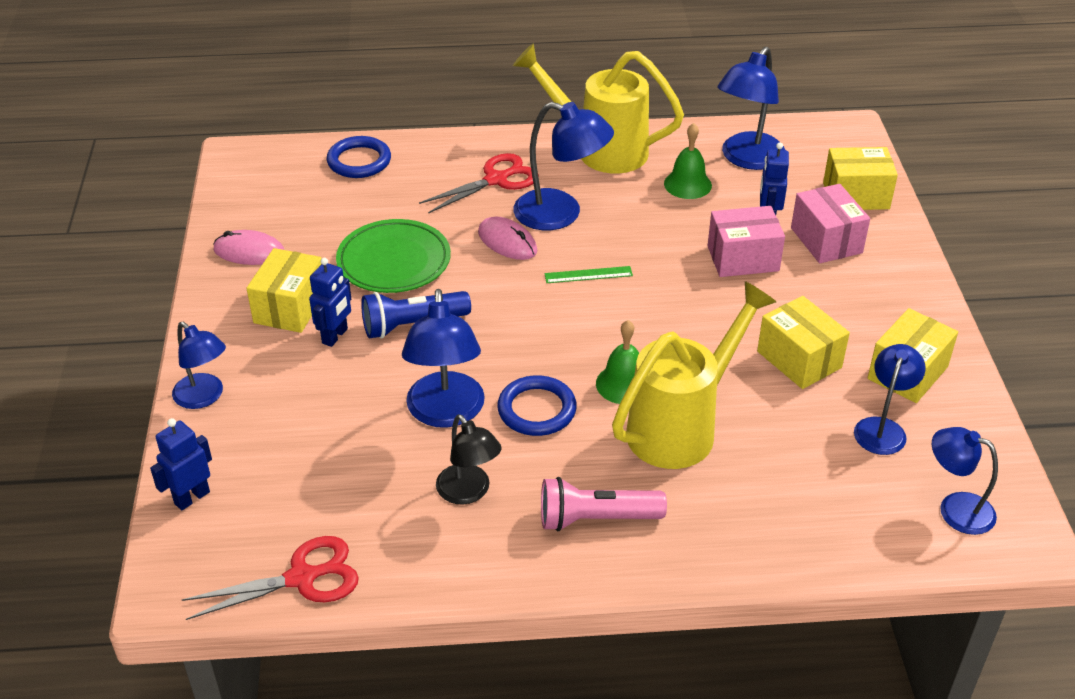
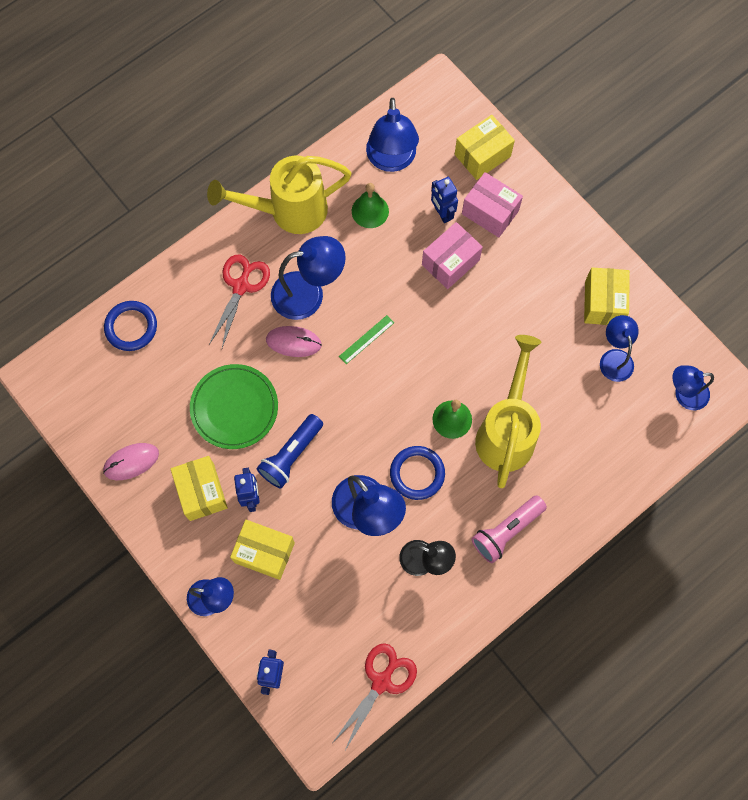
camera: 35 degrees left, 30 degrees up
(799, 359) = (537, 332): yellow box -> yellow box (264, 552)

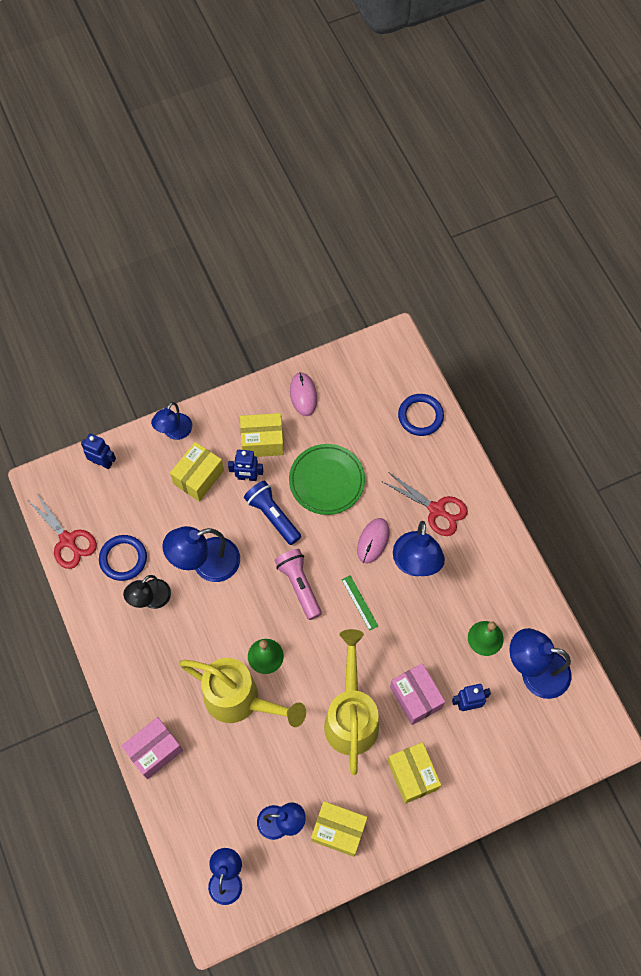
camera: 105 degrees right, 5 degrees down
(288, 211) = (501, 566): yellow watering can -> yellow watering can (351, 715)
(417, 473) = (226, 613): blue ring -> blue ring (123, 559)
(482, 155) = (522, 761): yellow box -> yellow box (412, 775)
(490, 212) = (459, 750): pink box -> pink box (154, 750)
(506, 531) = (153, 673): pink flashlight -> pink flashlight (299, 585)

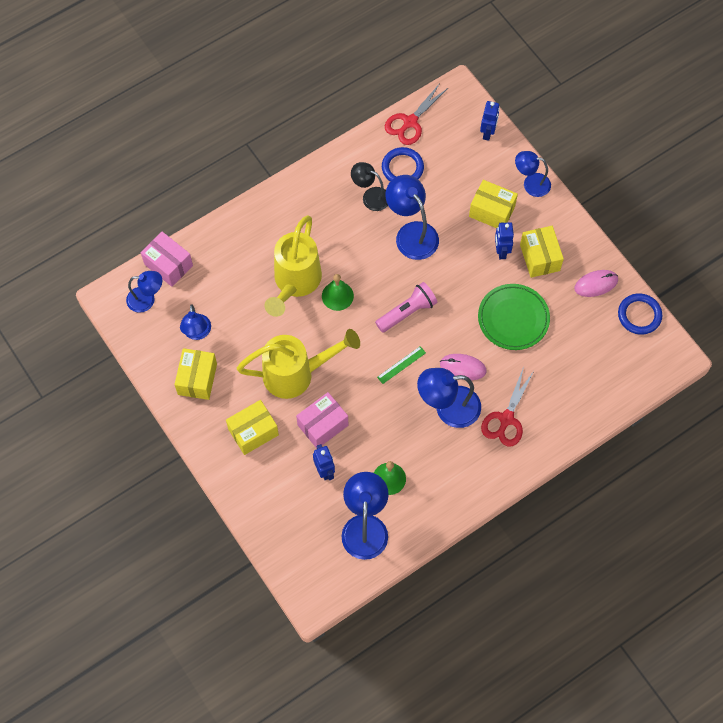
camera: 80 degrees right, 0 degrees up
(154, 750) = (241, 225): pink box -> pink box (168, 265)
(272, 515) = (468, 279): blue flashlight -> none
(420, 416) = (600, 391): blue ring -> blue ring (639, 315)

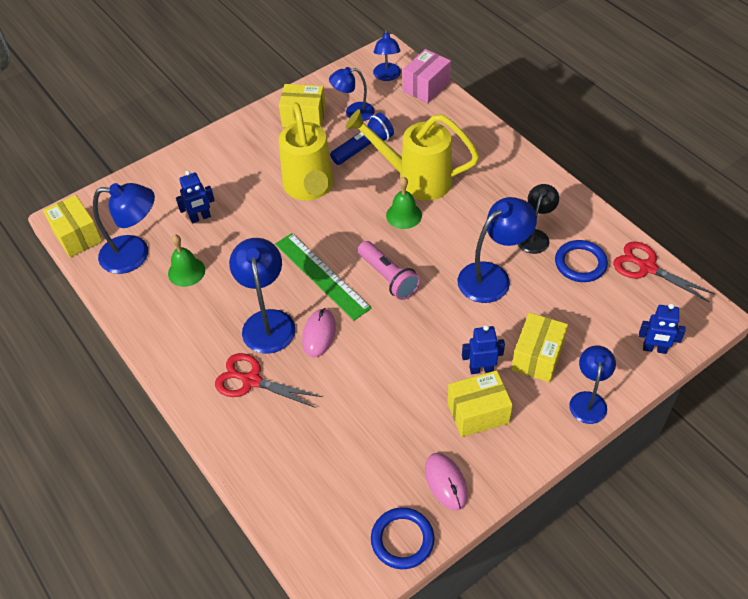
camera: 90 degrees right, 15 degrees down
(248, 325) = (364, 148): none -> blue flashlight
(253, 432) = (246, 161): yellow box -> yellow box (77, 236)
(323, 425) = (251, 213): pink box -> none
(401, 365) = (321, 275): green ruler -> green ruler, size x2.03
(513, 318) = (387, 384): green plate -> none

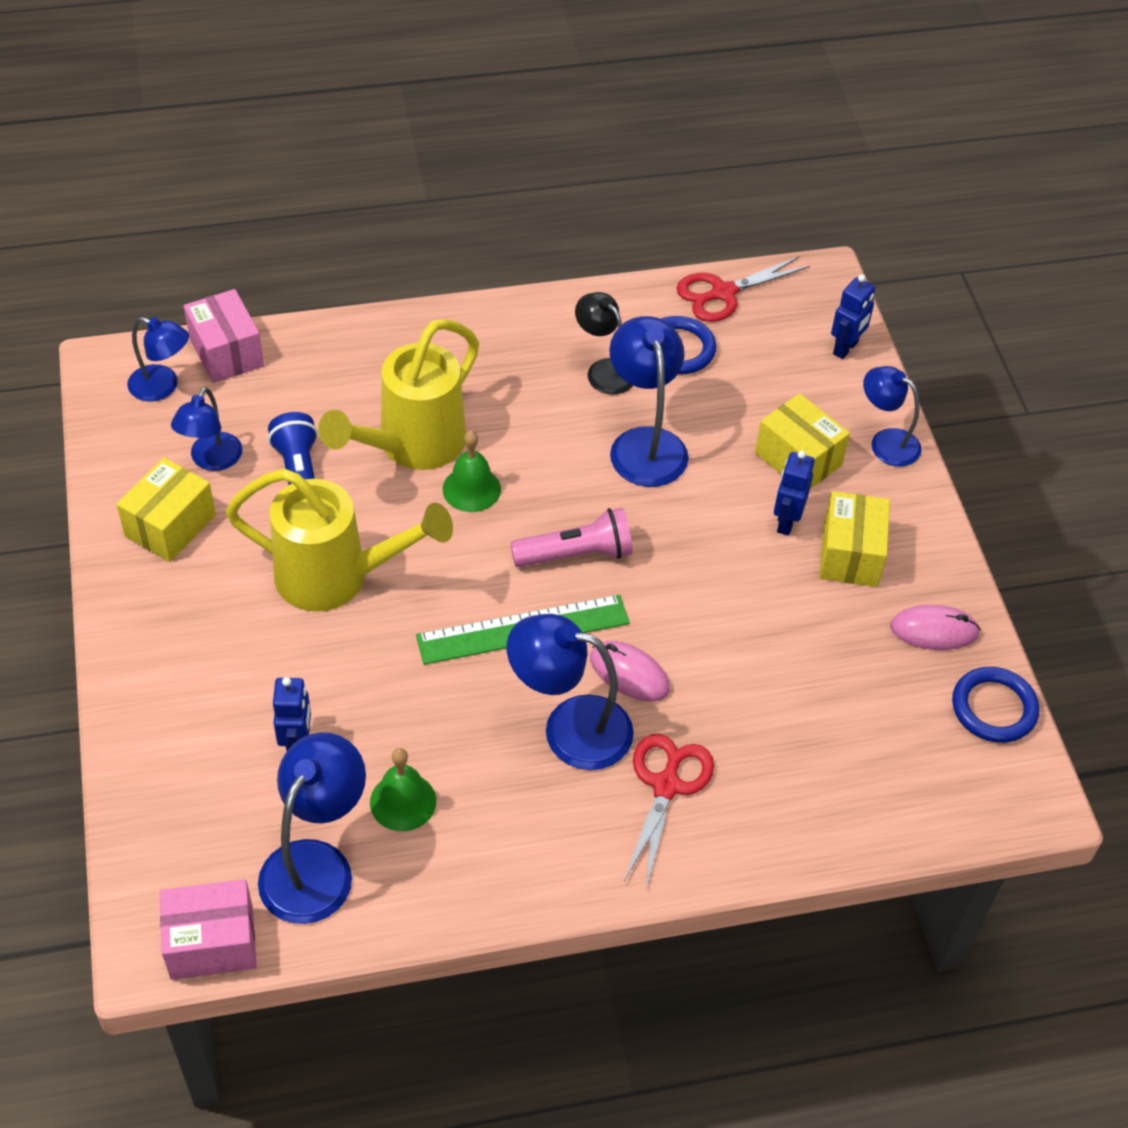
camera: 70 degrees left, 0 degrees up
(77, 236) = (212, 942): yellow box -> pink box
(251, 380) = (666, 785): red scissors -> red scissors turned 150 degrees clockwise

